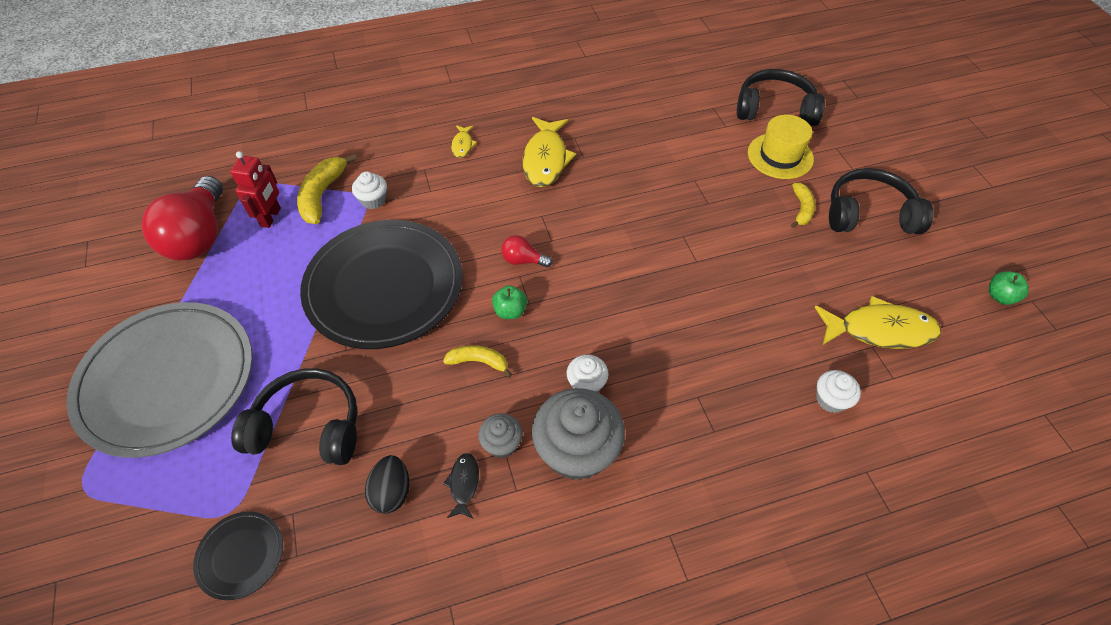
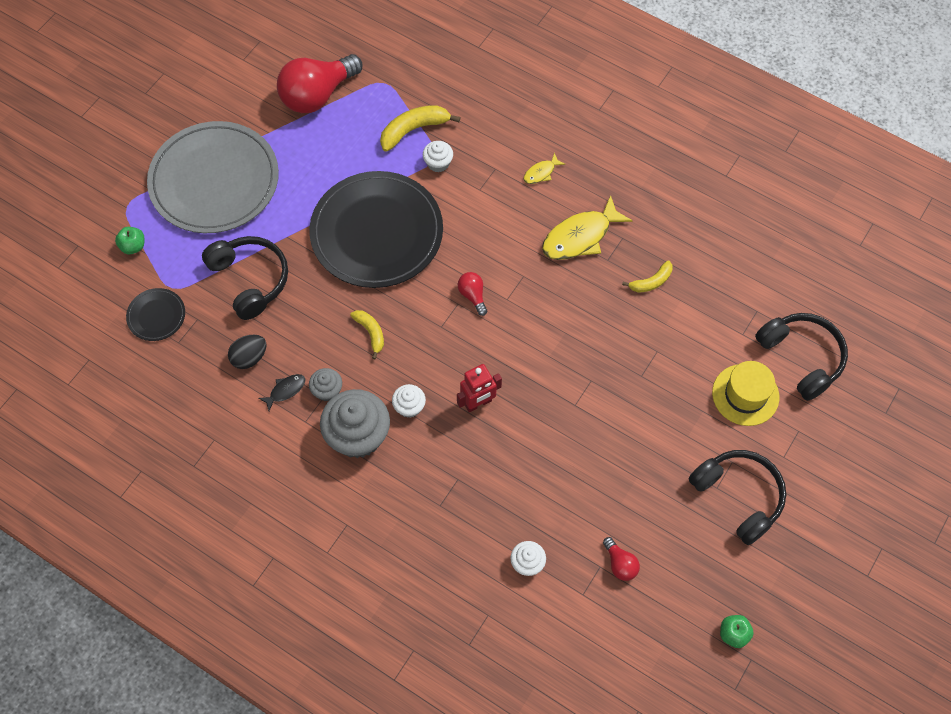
camera: 50 degrees right, 10 degrees up
(271, 217) = (368, 119): red robot -> red robot (478, 403)
(510, 311) = (424, 320): green apple -> green apple (133, 246)
(801, 209) = (697, 445): yellow banana -> yellow banana (651, 282)
(880, 330) = (620, 564): yellow fish -> red light bulb

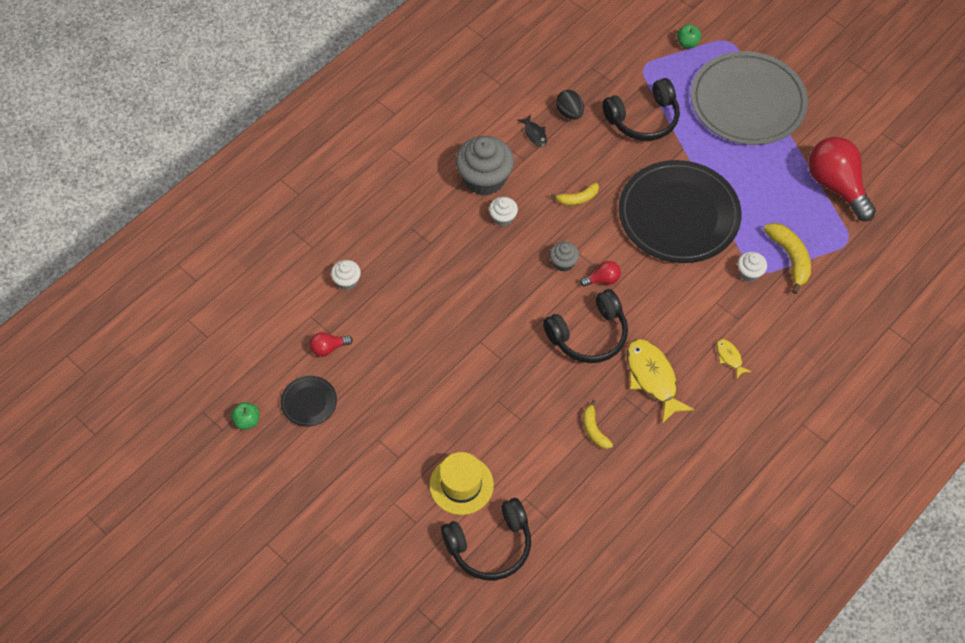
camera: 100 degrees right, 5 degrees down
(156, 316) = (618, 55): black plate -> black plate (309, 402)
(327, 390) = (529, 162): grey cupcake -> grey cupcake (563, 262)
(478, 403) = (496, 268): red robot -> none
(738, 496) = (365, 454): black headphones -> black headphones (589, 335)

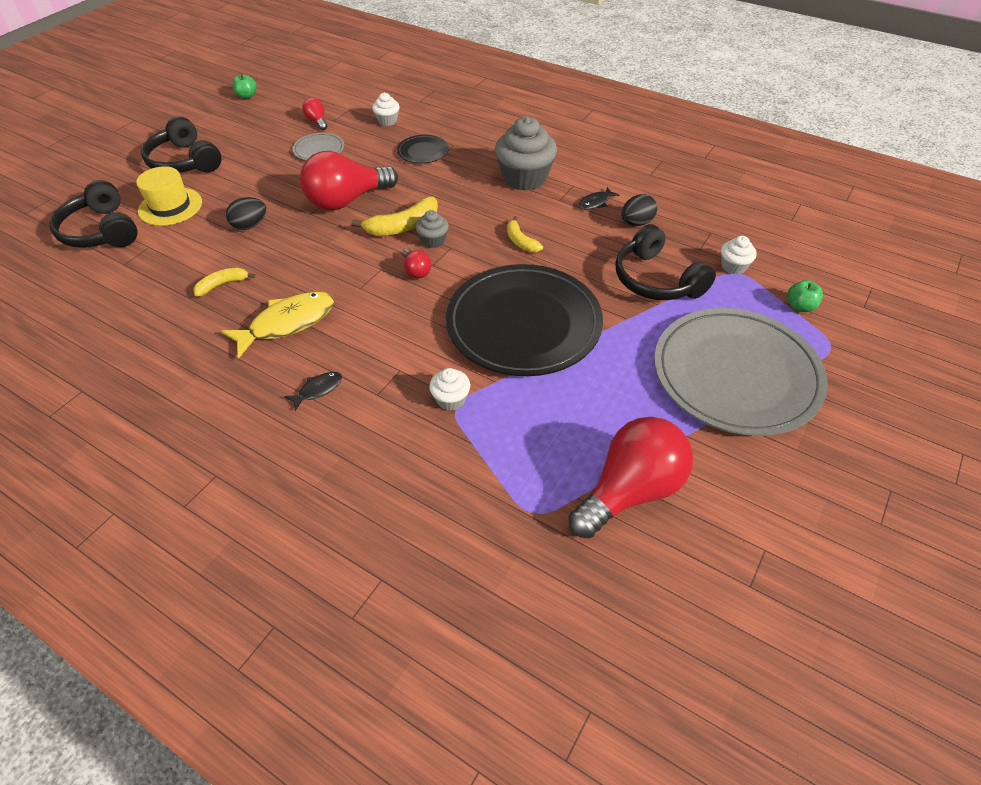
camera: 80 degrees right, 10 degrees down
(309, 402) = (263, 120): black plate -> black plate (423, 151)
(387, 348) = (319, 149): none -> grey plate
(487, 327) = (346, 200): none -> red light bulb
(503, 217) = (480, 195): white cupcake -> white cupcake (733, 266)
(509, 410) = (250, 225): none -> black egg
(589, 335) = (342, 268): black headphones -> black headphones (185, 161)
(729, 357) = (318, 390): yellow fish -> black fish
(790, 258) = (484, 441): yellow banana -> yellow banana (403, 226)

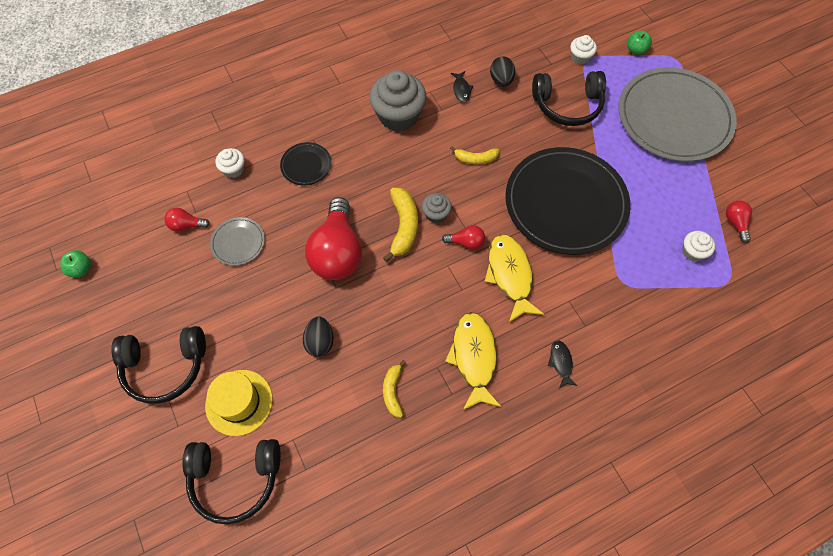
camera: 60 degrees left, 15 degrees up
(400, 314) = (510, 275): none -> yellow fish
(451, 399) = (614, 282): white cupcake -> white cupcake (692, 252)
(630, 490) = (735, 223): red light bulb -> red light bulb, size x0.44

